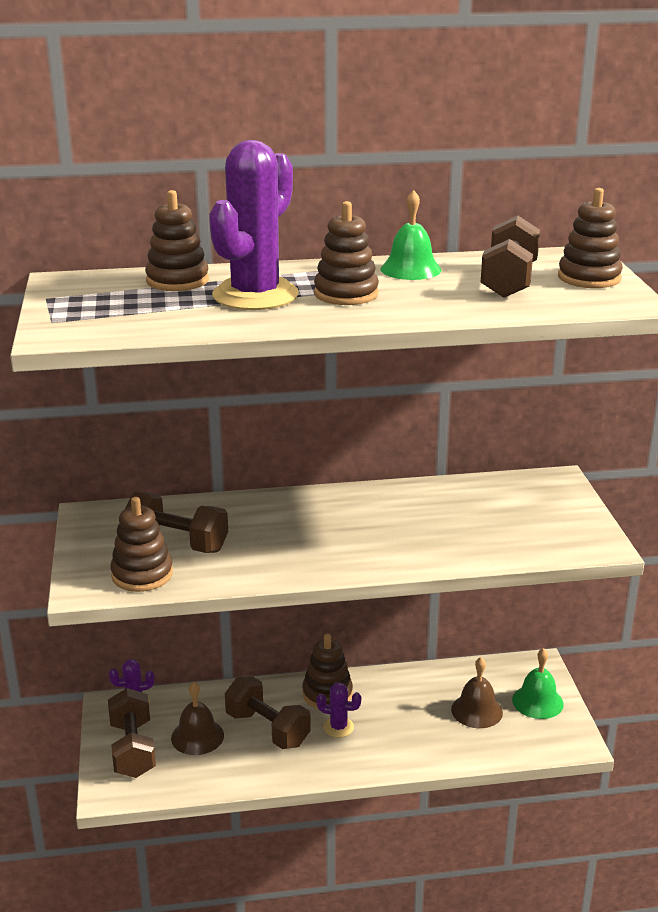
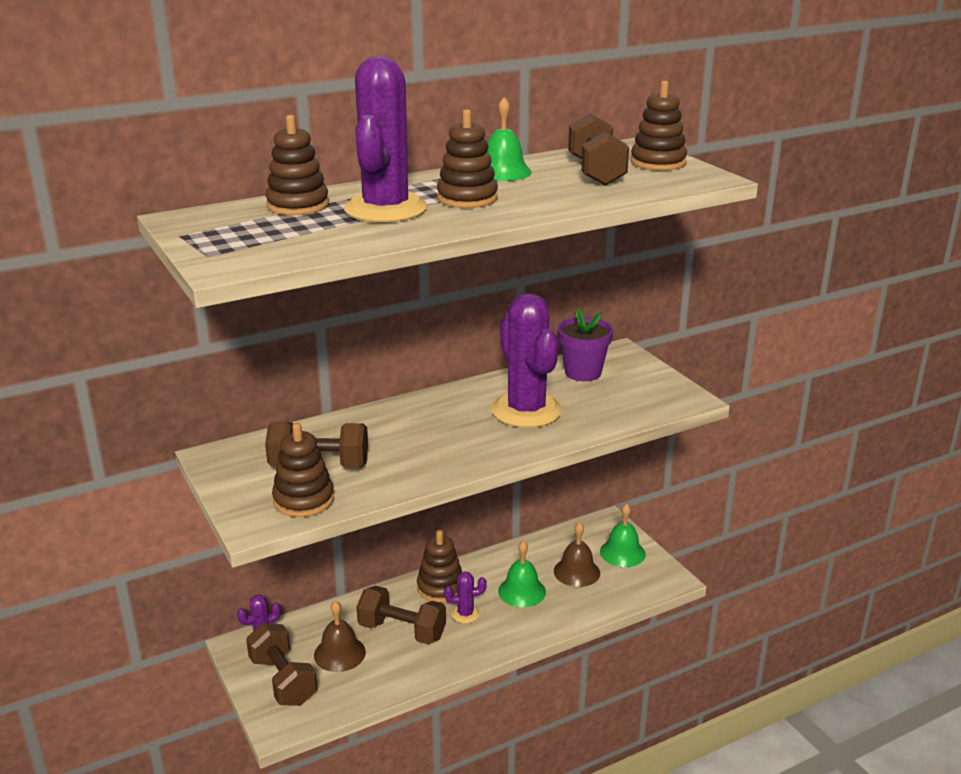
camera: 20 degrees left, 0 degrees up
(408, 717) = (522, 591): none -> green bell
(415, 526) = (526, 411): none -> purple cactus
(502, 496) = (583, 373): none -> purple flower pot

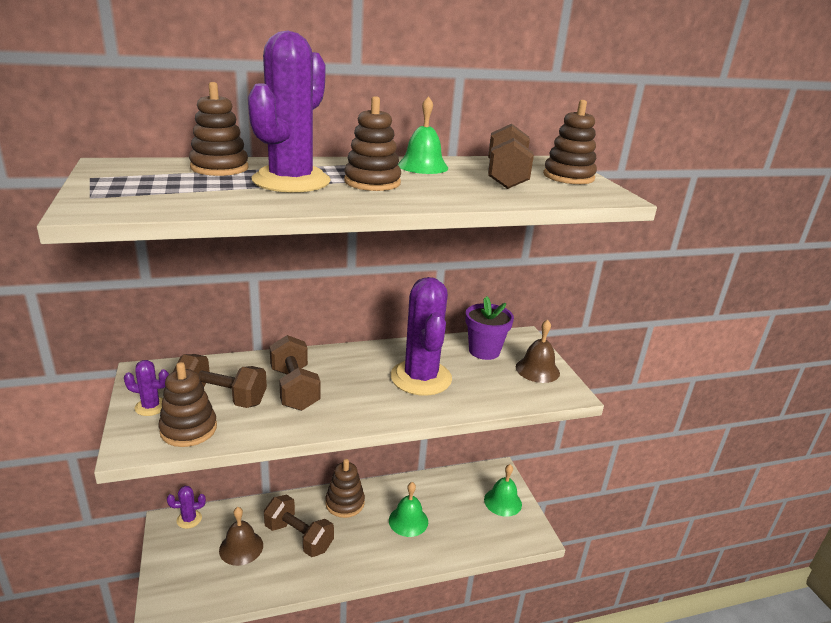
camera: 10 degrees right, 0 degrees up
(283, 680) = (186, 563): brown dumbbell -> brown dumbbell (294, 389)
(465, 614) = (355, 532): purple cactus -> purple cactus (151, 407)
(576, 572) = (459, 512): brown bell -> brown bell (537, 370)

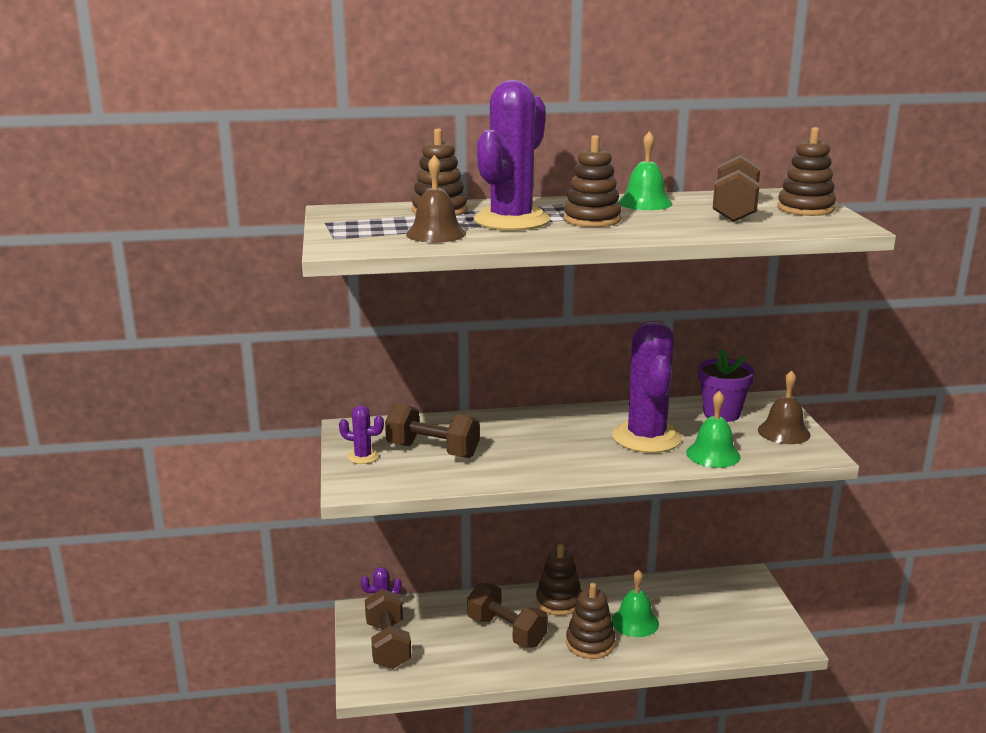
camera: 10 degrees right, 5 degrees down
(188, 429) = (404, 475): brown stacking toy -> brown stacking toy (590, 643)
(241, 547) = (442, 638): brown bell -> brown bell (436, 233)
(294, 389) = (508, 444): brown dumbbell -> brown dumbbell (388, 645)
(502, 502) = (752, 608): green bell -> green bell (713, 454)

